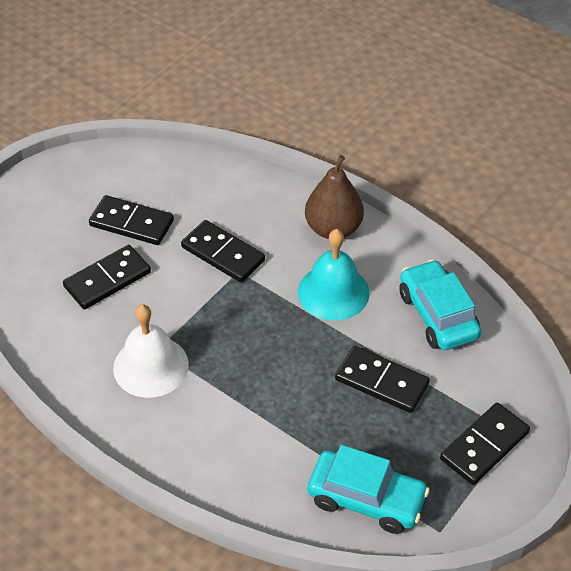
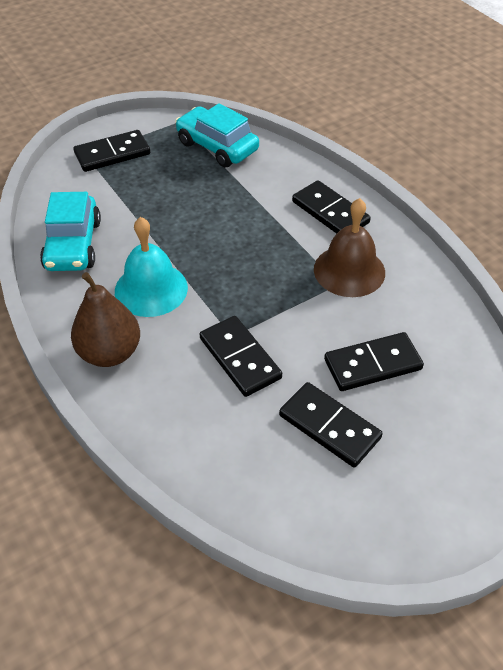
camera: 160 degrees left, 0 degrees up
(151, 366) = (349, 270): white bell -> brown bell
(381, 382) = (158, 209): black domino -> black domino (330, 212)

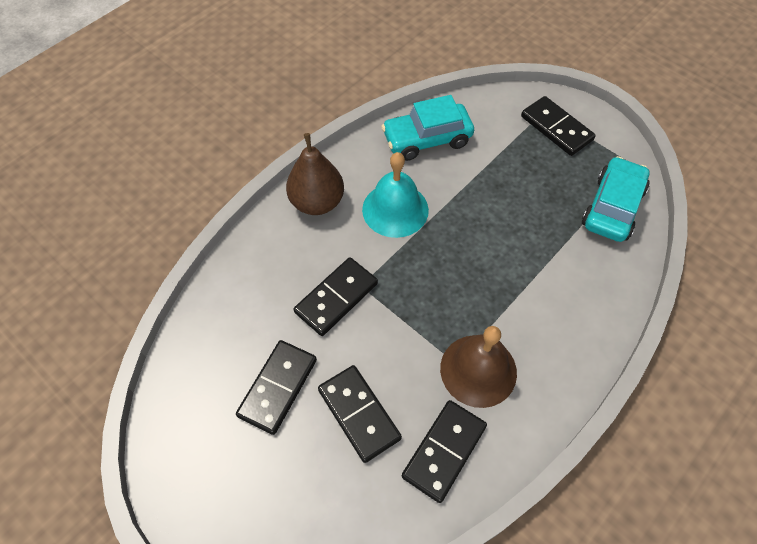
camera: 75 degrees right, 10 degrees up
(330, 212) = (559, 335): black domino -> black domino (444, 451)

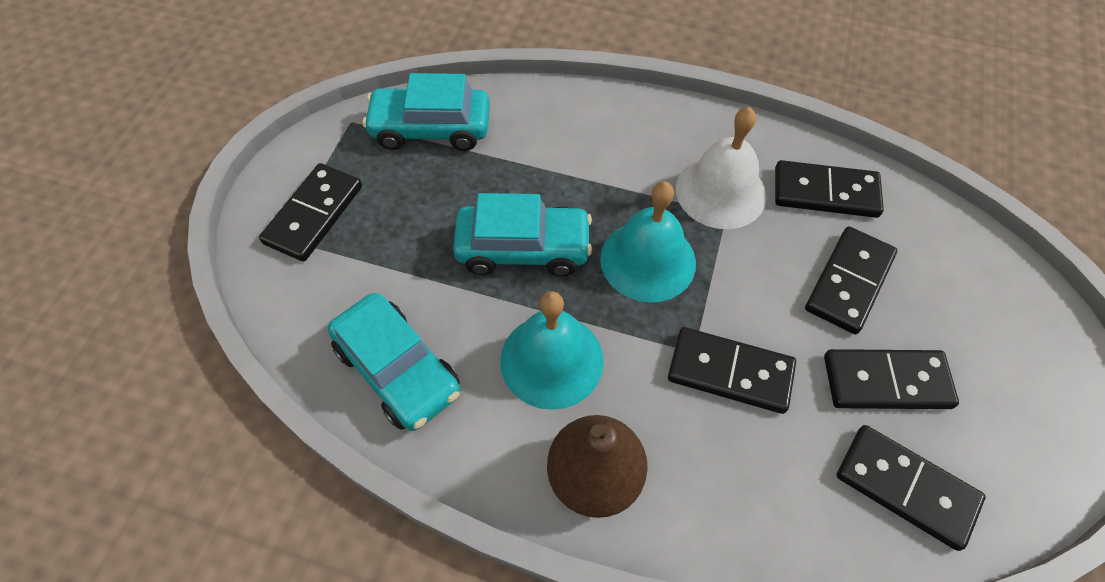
camera: 115 degrees left, 0 degrees up
(214, 353) = (905, 488): none -> black domino
(440, 291) = (648, 260): none -> turquoise bell
(478, 370) = (720, 192): brown bell -> white bell
(482, 224) = (523, 249): none -> turquoise car

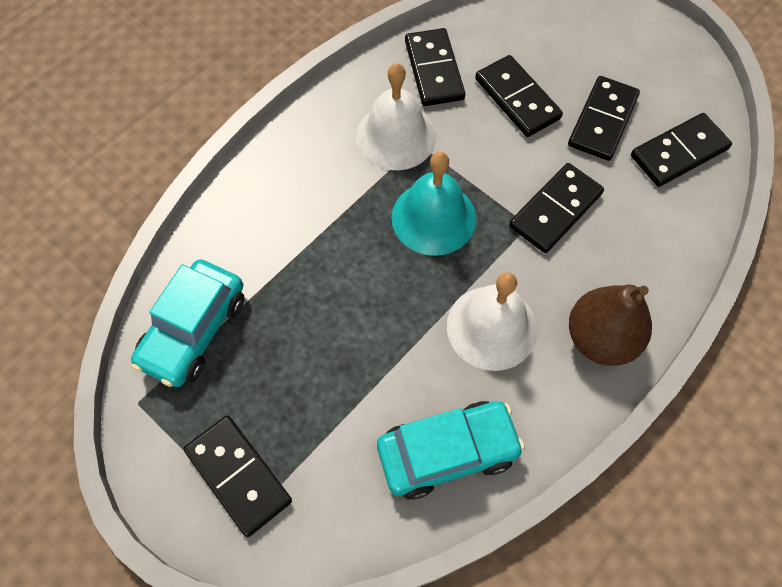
camera: 65 degrees left, 5 degrees up
(523, 249) = (375, 305): turquoise car -> none
(551, 360) = (492, 327): turquoise bell -> white bell
(825, 192) = (433, 70): black domino -> black domino turned 45 degrees counterclockwise

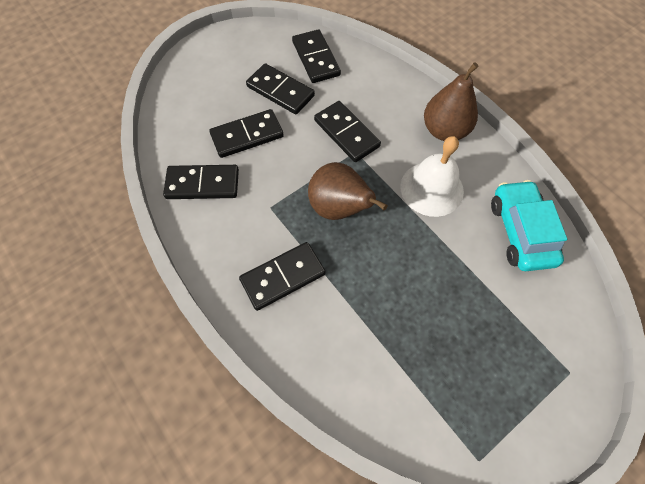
camera: 80 degrees left, 0 degrees up
(193, 330) = (416, 405): turquoise car -> none
(238, 476) = (540, 378): black domino -> black domino (283, 277)
(396, 136) = (259, 222): white bell -> none
(433, 217) = (339, 208): turquoise bell -> brown pear

